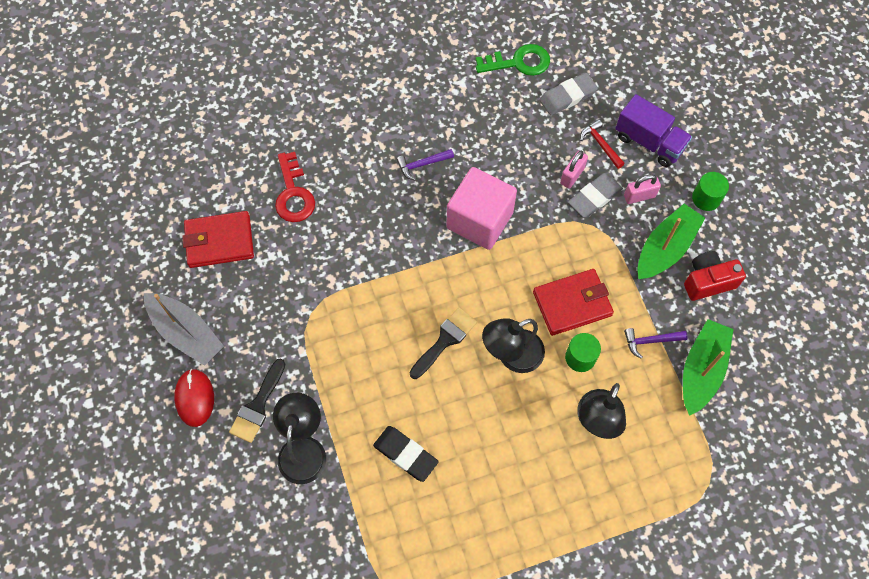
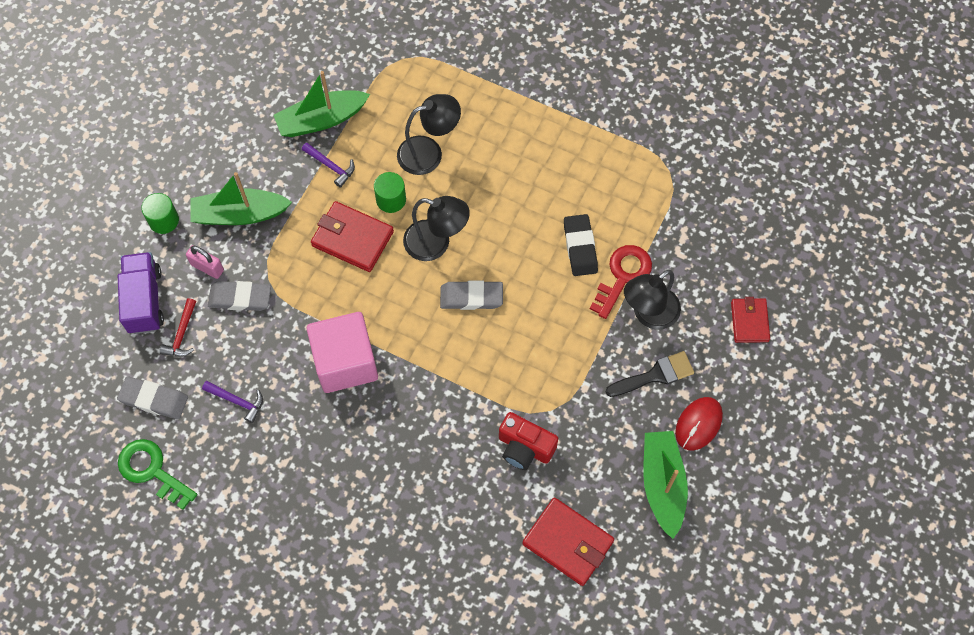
camera: 135 degrees left, 0 degrees up
(186, 333) = (662, 484): grey boat -> green boat
(219, 517) = (749, 321): none -> red wallet
(293, 194) = (467, 529): red key -> red key (623, 276)
(422, 165) = (336, 453): purple hammer -> purple hammer (237, 401)
(445, 340) = (471, 297): black brush -> grey eraser
(572, 175) = (234, 330): pink padlock -> none
(708, 281) = (241, 166): red camera -> red camera (525, 447)

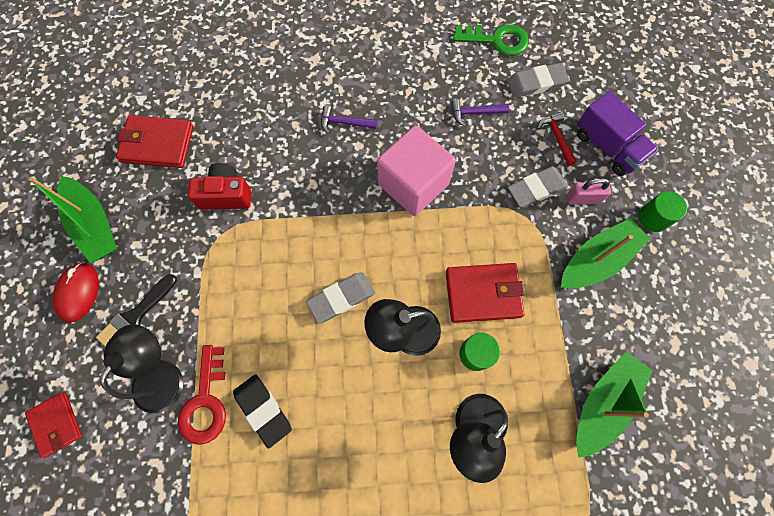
camera: 150 degrees right, 5 degrees up
(331, 166) = (555, 356): purple hammer -> purple hammer (344, 123)

